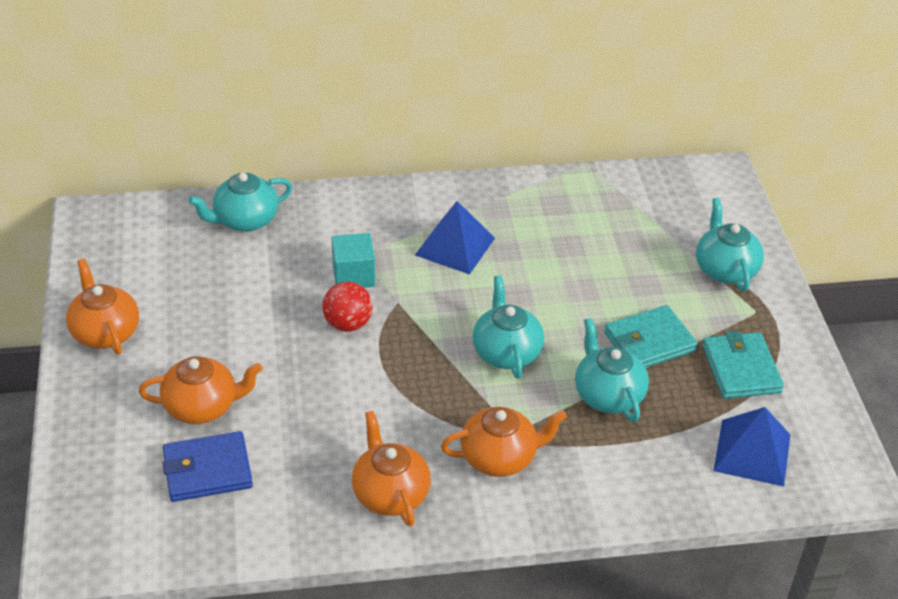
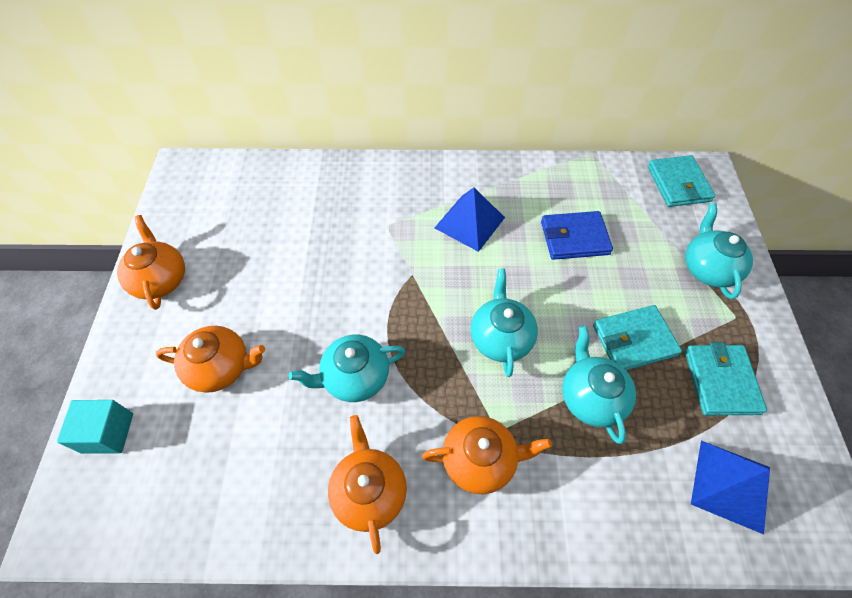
camera: 10 degrees right, 15 degrees up
(207, 470) = (208, 441): blue wallet -> blue wallet (574, 238)
(245, 220) = (301, 182): turquoise teapot -> turquoise teapot (355, 377)
(348, 324) = (365, 292): red ball -> none
(353, 275) = (379, 243): turquoise cube -> turquoise cube (108, 433)
(689, 188) = (678, 184): none -> turquoise wallet

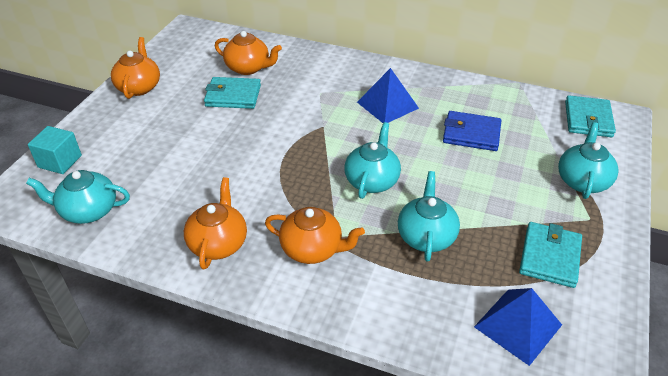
camera: 20 degrees right, 15 degrees down
(221, 367) = (153, 145): orange teapot -> orange teapot (248, 68)
(355, 377) = (245, 175): turquoise teapot -> turquoise teapot (88, 211)
(634, 340) = (485, 210): turquoise wallet -> turquoise wallet (233, 96)

